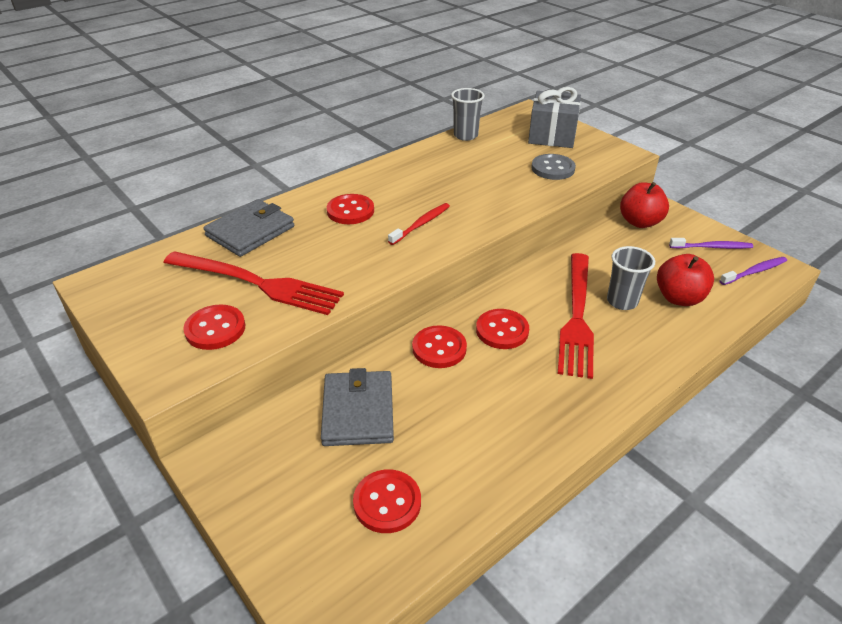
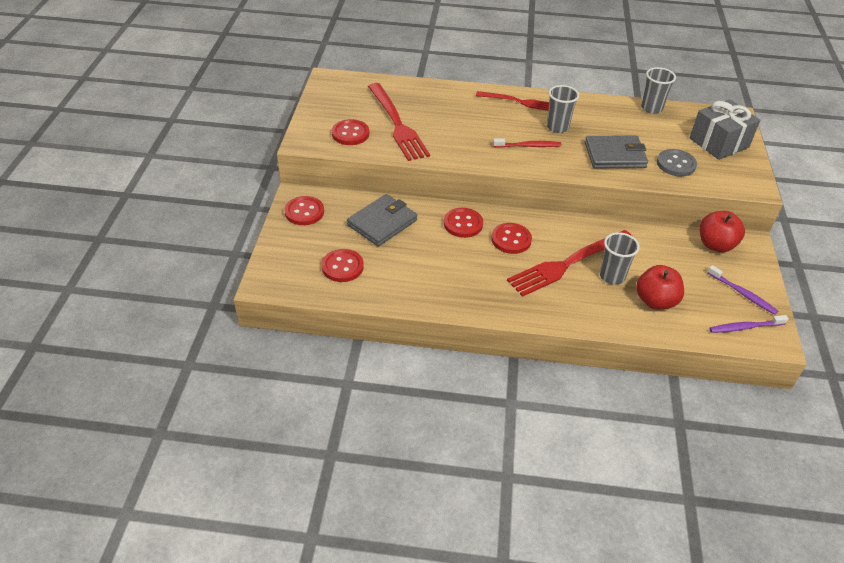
camera: 45 degrees right, 5 degrees up
(250, 231) = (430, 94): grey wallet -> grey wallet (614, 155)
(350, 189) = (518, 102): none -> red fork
(350, 211) = (499, 114): red button -> red button (304, 212)
(419, 192) = (557, 127): none -> grey cup
(754, 272) = (745, 327): purple toothbrush -> purple toothbrush turned 150 degrees clockwise

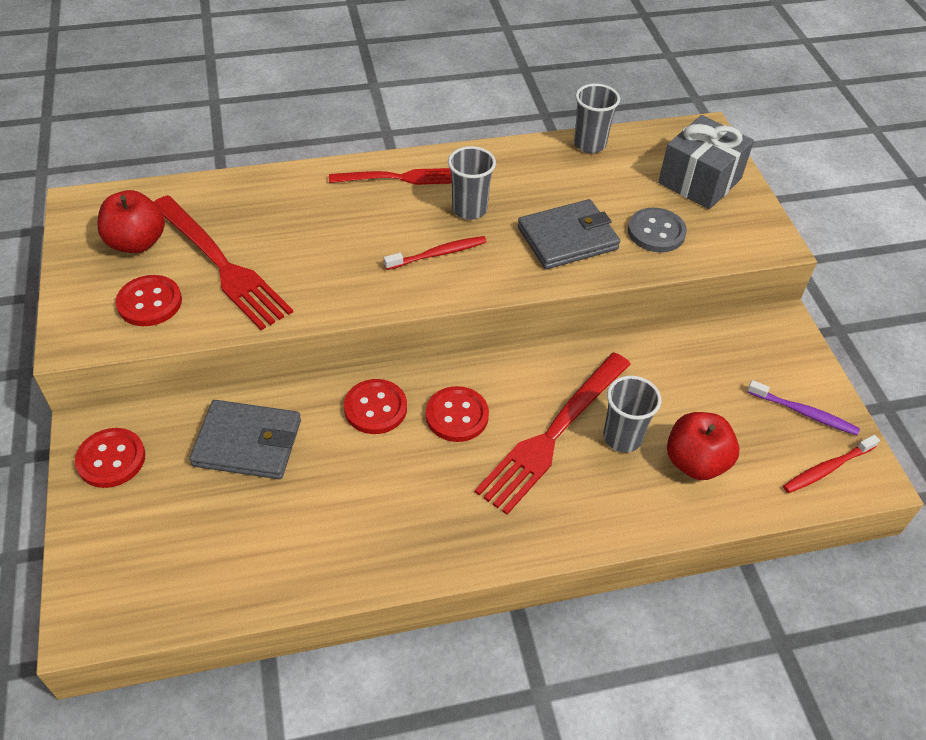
camera: 20 degrees left, 5 degrees up
(342, 267) = (208, 548): red button -> none
(382, 223) = (247, 443): grey wallet -> grey wallet turned 75 degrees clockwise
(715, 245) = (741, 341): red apple -> red apple (137, 243)
(745, 327) = (827, 468): purple toothbrush -> red toothbrush

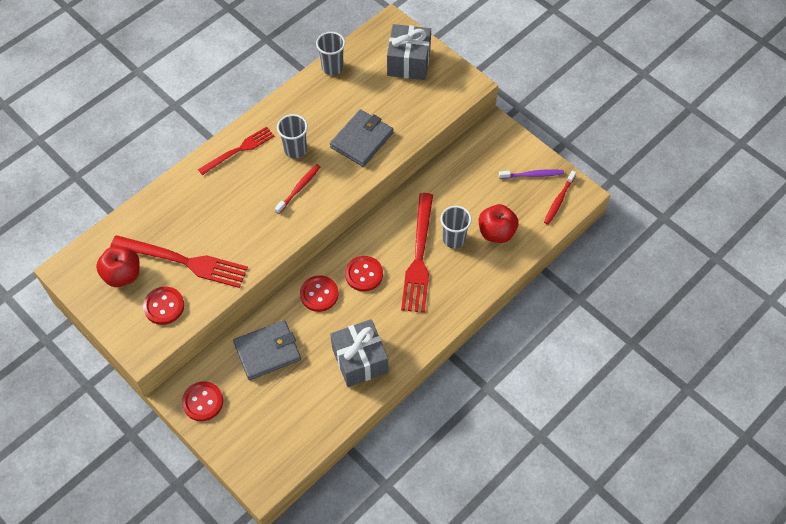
camera: 30 degrees left, 10 degrees up
(362, 528) = (360, 360): none -> grey gift
(656, 232) = (406, 110): grey button -> none

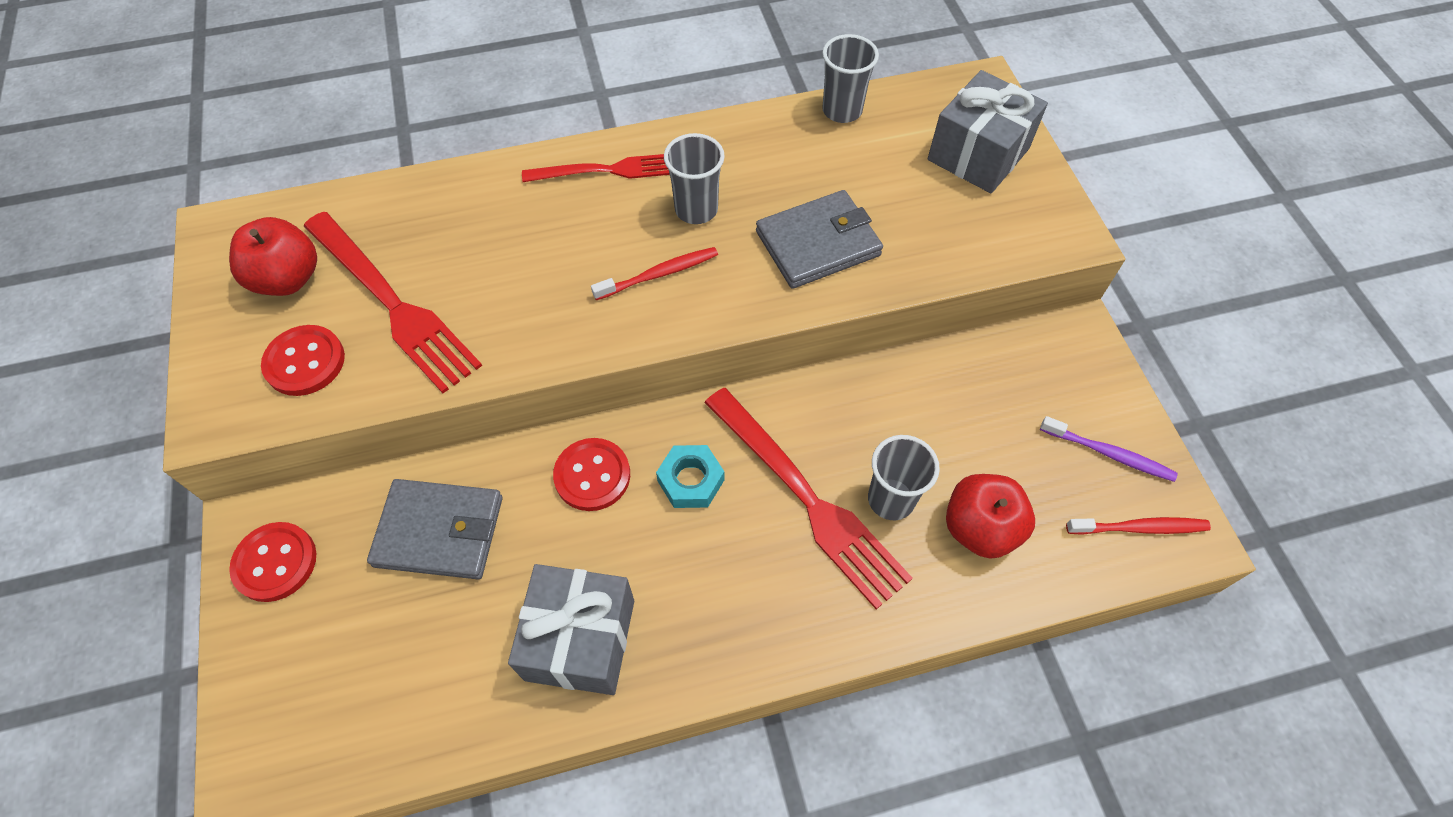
camera: 30 degrees right, 0 degrees up
(364, 274) = (690, 480): red button -> turquoise nut
(419, 257) = (807, 499): red fork -> red fork turned 75 degrees counterclockwise
(559, 200) = (1139, 528): red toothbrush -> red toothbrush turned 150 degrees counterclockwise

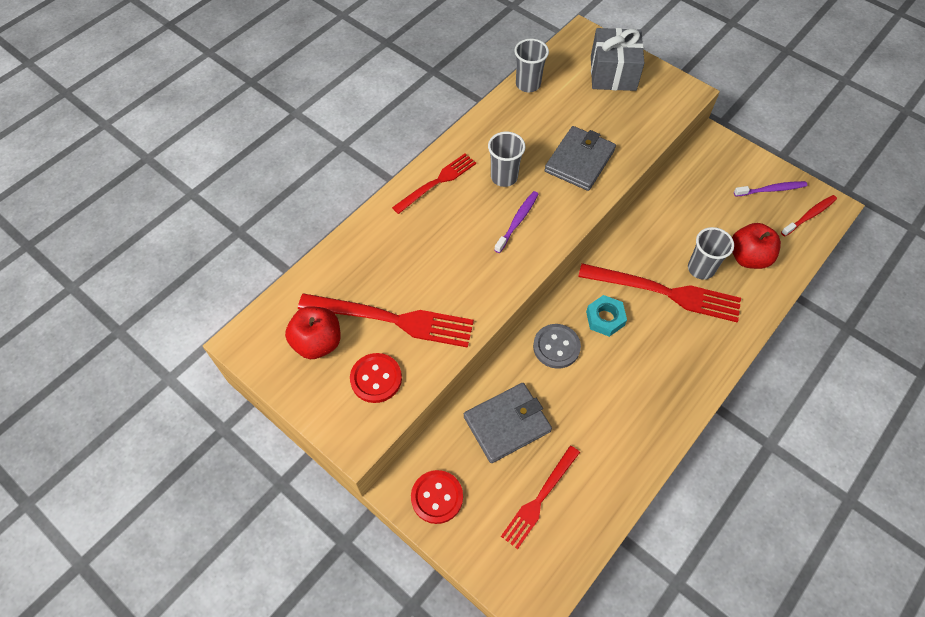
camera: 35 degrees left, 0 degrees up
(385, 656) = (539, 499): none -> red fork
(580, 639) = (623, 425): grey gift -> none
(592, 475) = (556, 347): red button -> grey button
(658, 274) = (517, 221): red toothbrush -> purple toothbrush

